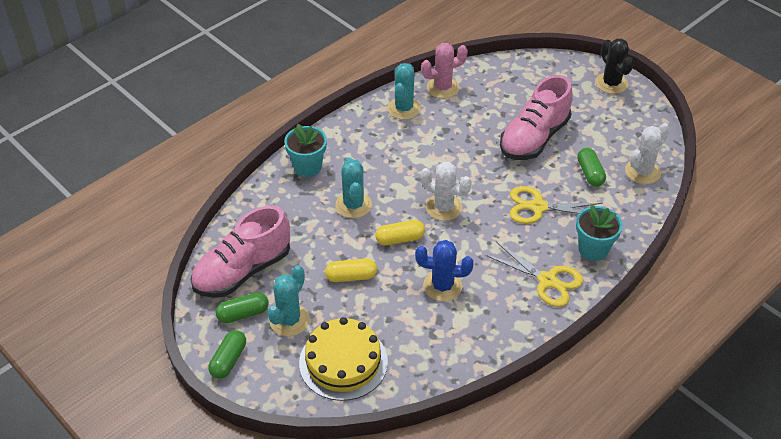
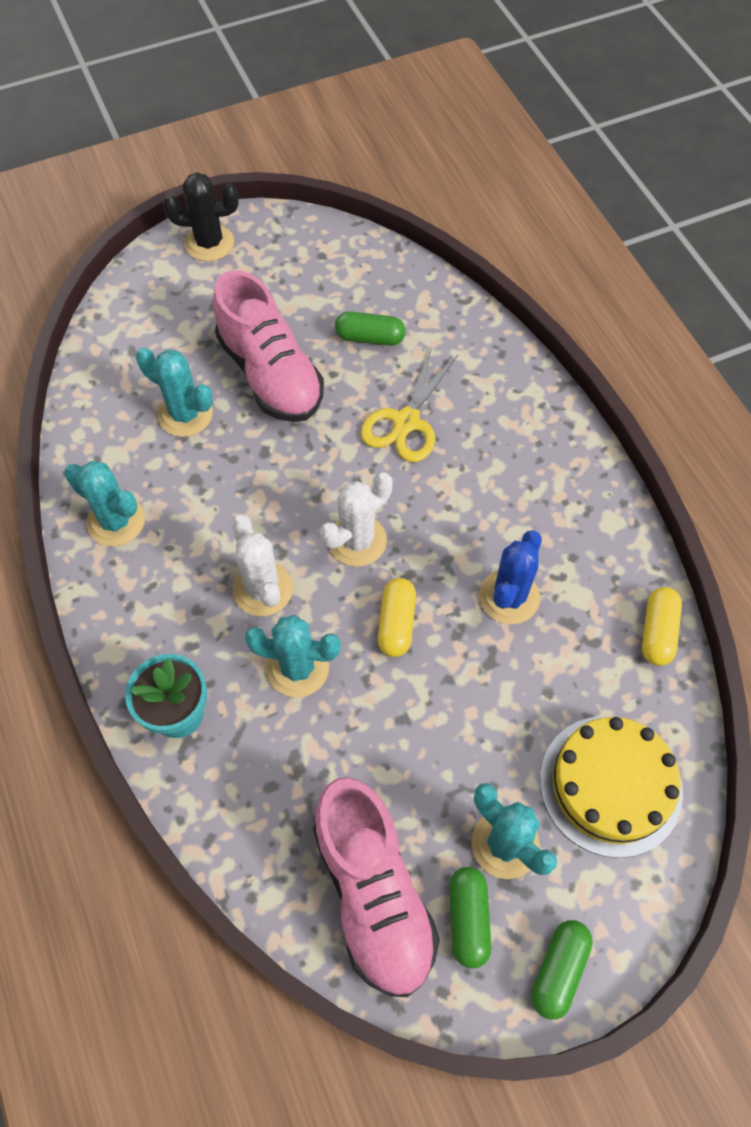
camera: 70 degrees left, 15 degrees up
(228, 360) = (559, 970): green capsule -> green capsule turned 75 degrees clockwise
(351, 276) = (447, 720): yellow capsule -> yellow capsule (657, 632)
(442, 88) = (99, 450): pink cactus -> none
(485, 112) = (185, 414): none -> turquoise cactus
(547, 280) = (543, 463): yellow scissors -> none
(593, 249) = (507, 390): turquoise flower pot -> none
(642, 172) = (393, 280): white cactus -> white cactus (263, 589)

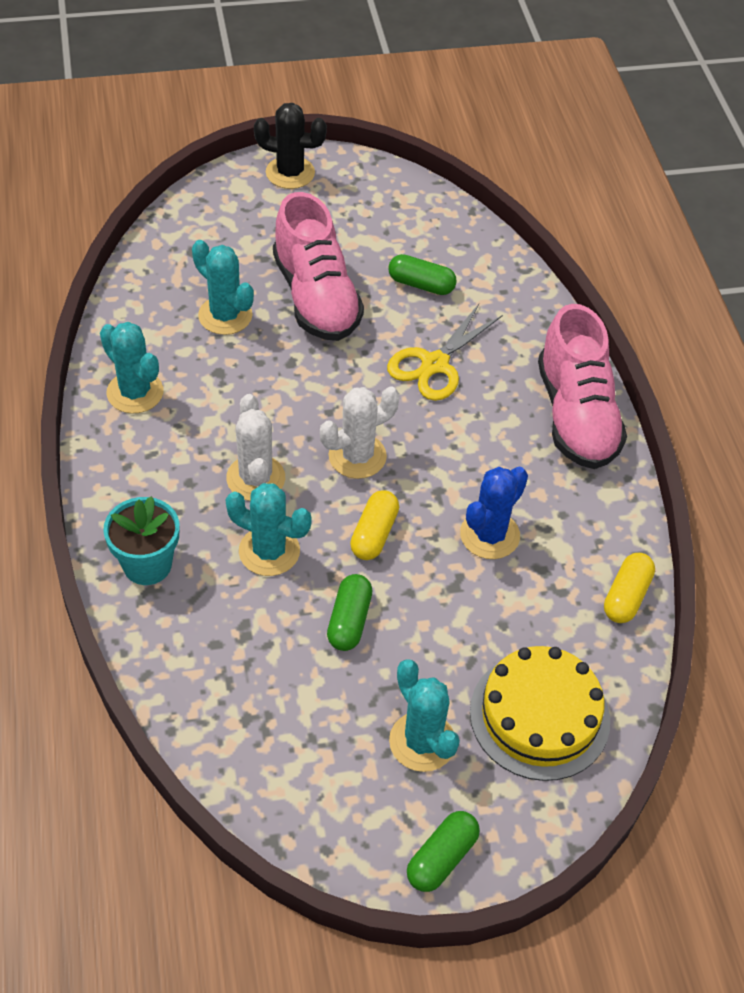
camera: 10 degrees right, 10 degrees down
(374, 894) = (285, 754): pink shoe -> pink shoe (576, 415)
(468, 919) = (368, 795): green capsule -> green capsule (349, 621)

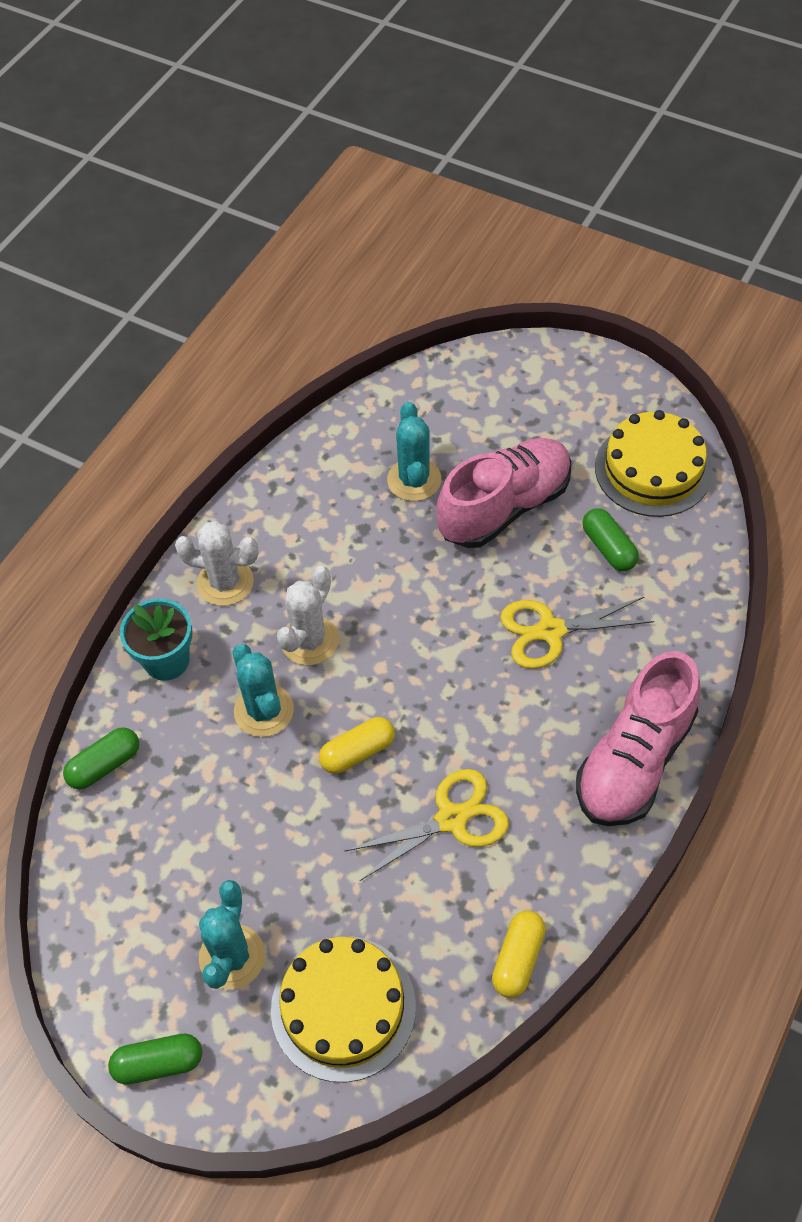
camera: 45 degrees right, 5 degrees up
(135, 392) = (284, 507): turquoise cactus -> none
(290, 173) = (588, 375): black cactus -> none
(316, 297) = (504, 507): pink shoe -> pink shoe turned 150 degrees counterclockwise
(349, 621) = (270, 813): green capsule -> green capsule (105, 765)
(357, 456) = (407, 674): white cactus -> white cactus (225, 582)
(401, 214) = (653, 469): none -> yellow cake
(489, 535) = (451, 819): blue cactus -> yellow scissors
(626, 596) = (518, 959): yellow capsule -> yellow capsule turned 45 degrees counterclockwise

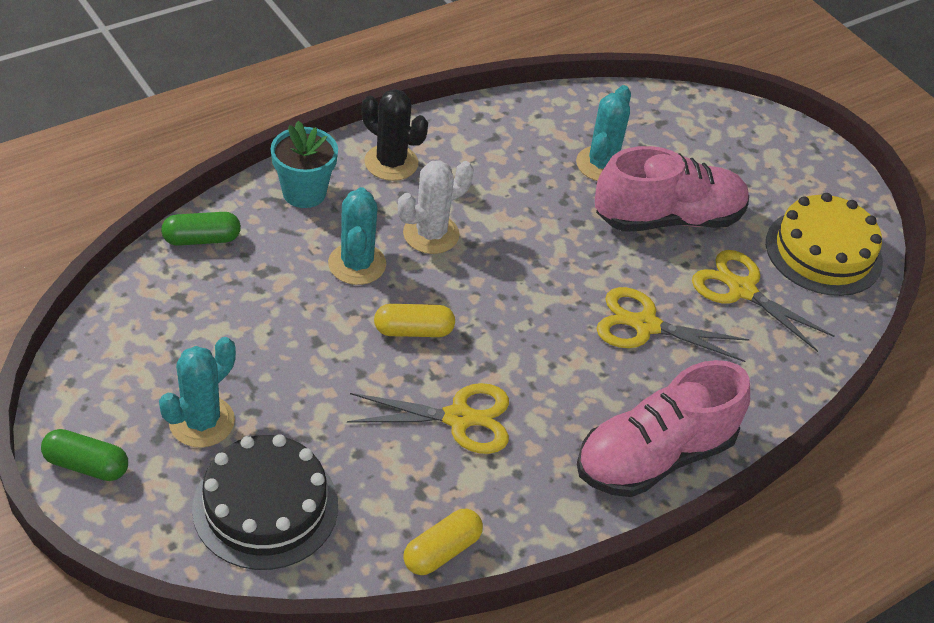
camera: 20 degrees right, 10 degrees down
(225, 582) = (391, 163): white cactus -> black cactus
(343, 1007) = (265, 506): yellow cake -> black cake
(608, 548) = (741, 290): green capsule -> yellow scissors

